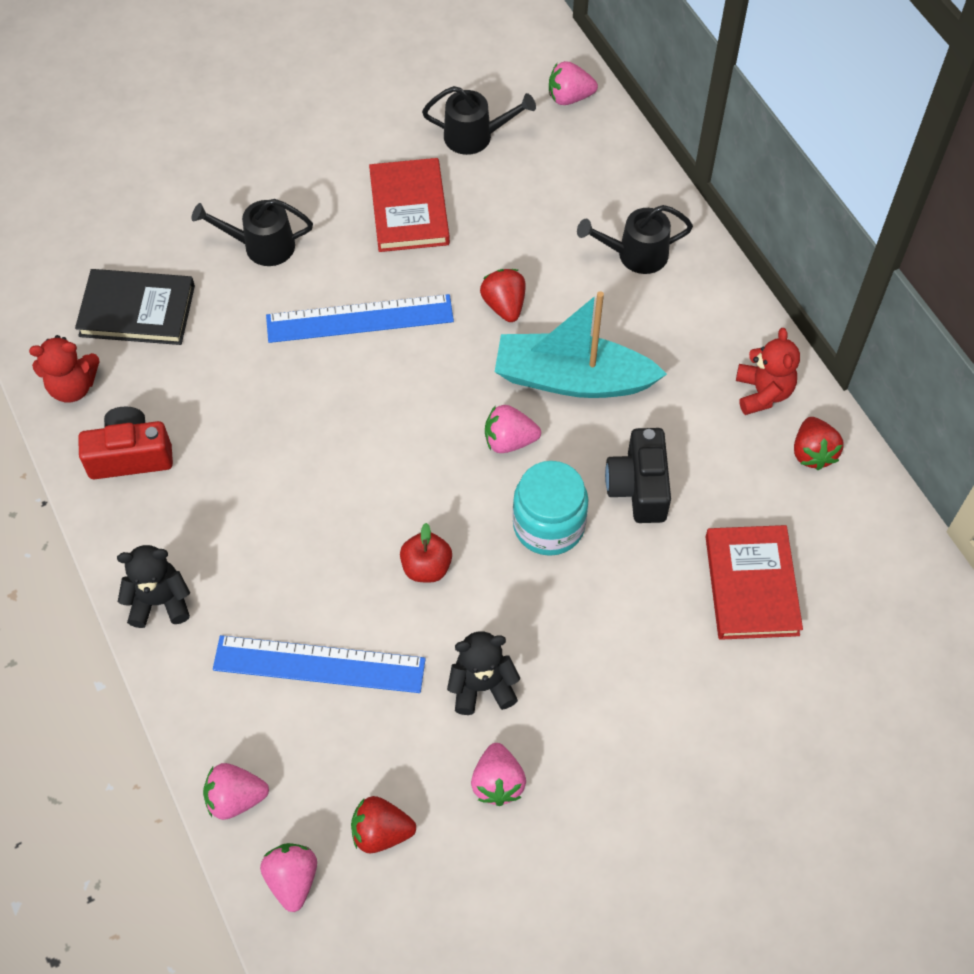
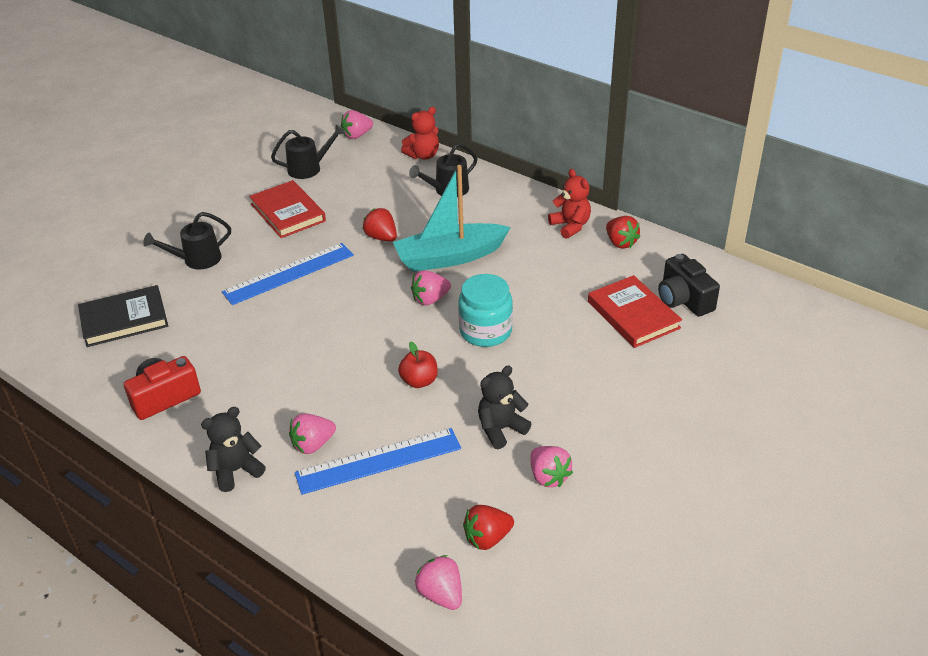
camera: 25 degrees left, 20 degrees down
(73, 386) = (97, 375): red teddy bear -> red teddy bear (423, 155)
(236, 798) = (366, 563): pink strawberry -> pink strawberry (313, 444)
(638, 487) = (529, 293): black camera -> black camera (683, 299)

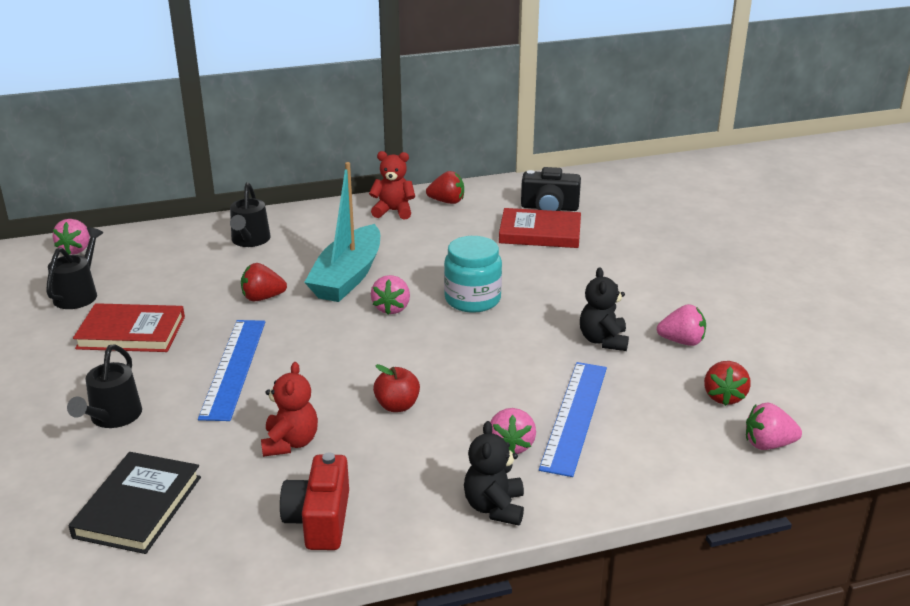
camera: 55 degrees left, 10 degrees down
(419, 381) = (495, 356): red apple -> red apple (397, 406)
(423, 155) = (175, 231): red teddy bear -> red teddy bear (290, 443)

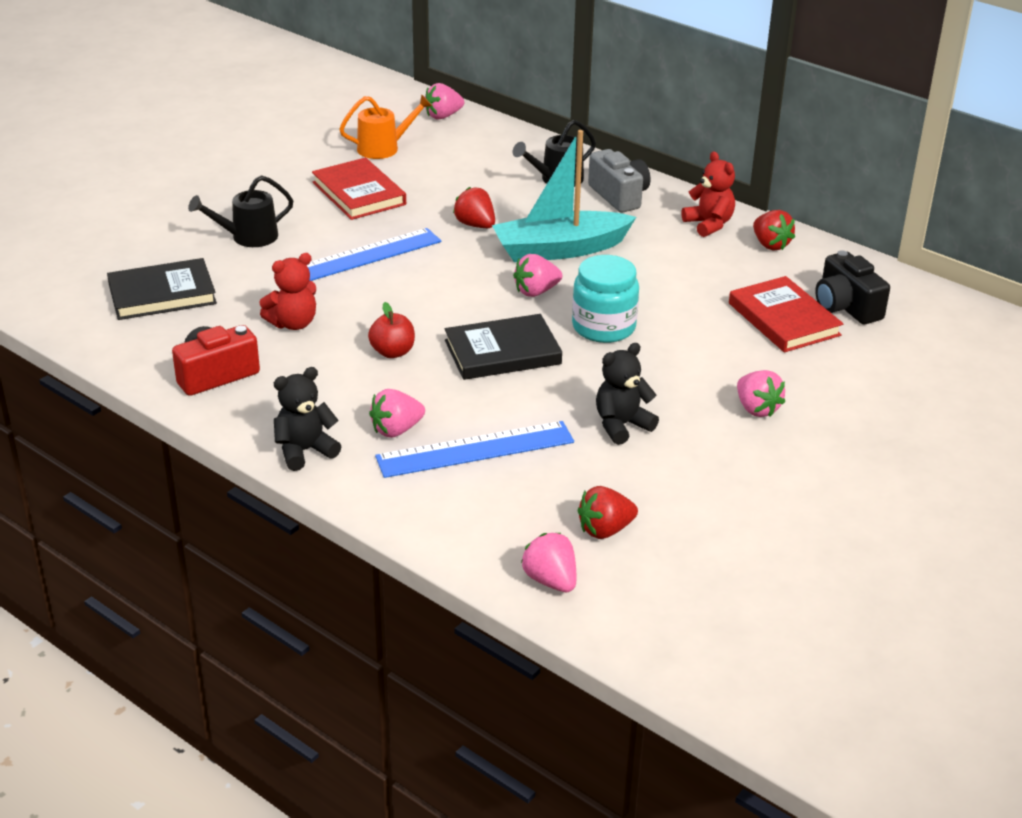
camera: 55 degrees right, 5 degrees up
(79, 294) = (384, 148): black watering can -> orange watering can
(309, 227) = (619, 196): none -> grey camera
(457, 354) = (502, 352): none -> black book
(682, 341) = (678, 474): pink strawberry -> pink strawberry (756, 409)

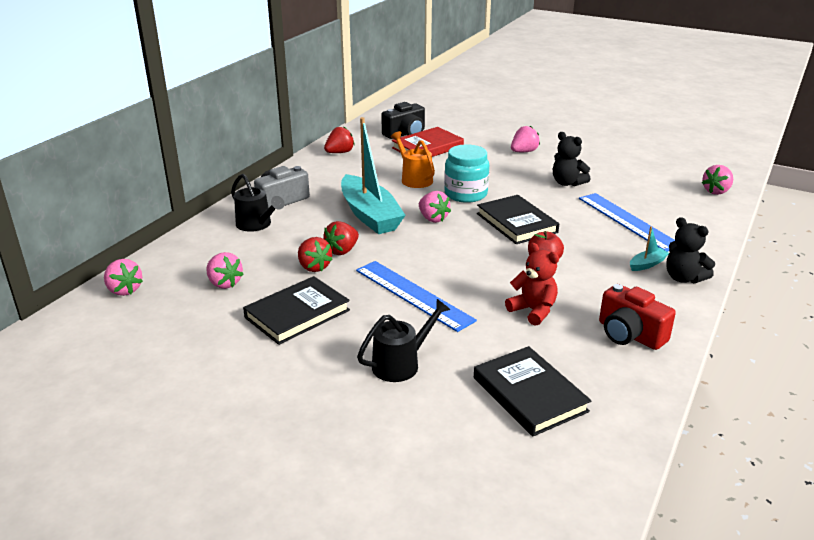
camera: 100 degrees left, 5 degrees down
(248, 237) = (401, 364): black watering can -> black watering can turned 90 degrees counterclockwise
(351, 431) = (647, 264): none -> turquoise boat
(359, 193) = (297, 314): red book -> black book
(384, 148) = (197, 314): orange watering can -> orange watering can (414, 179)
(396, 430) = (631, 248): pink strawberry -> pink strawberry (224, 283)
(605, 530) = (663, 181): red strawberry -> red strawberry (314, 267)
(709, 224) = (317, 170): red teddy bear -> none

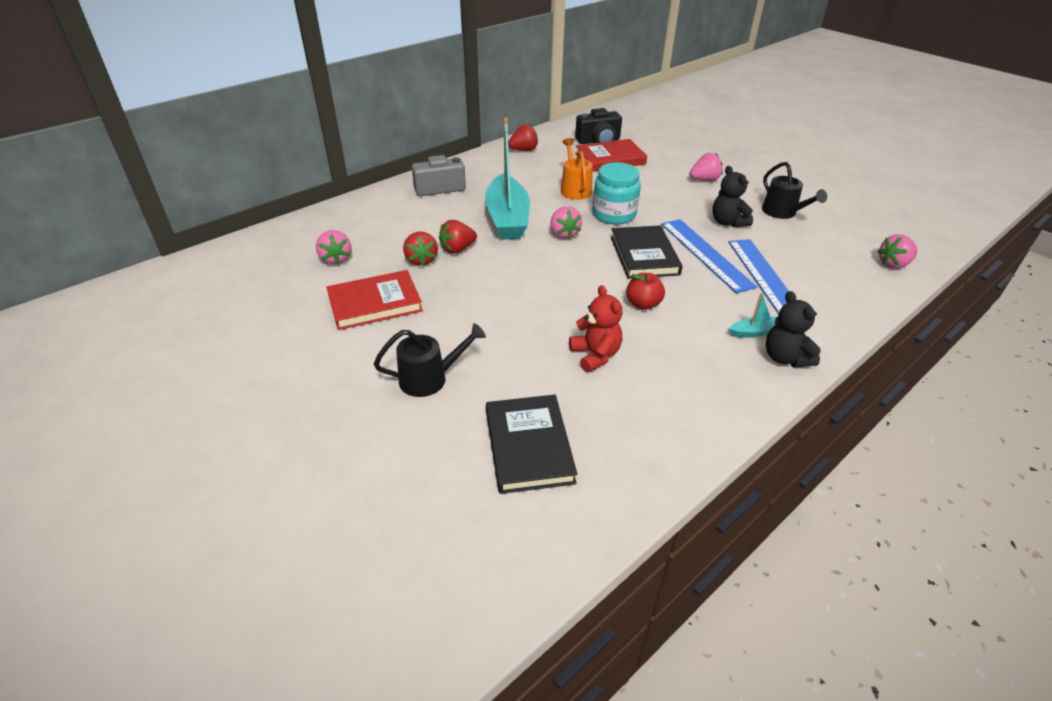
camera: 20 degrees right, 10 degrees up
(124, 290) = (254, 247): pink strawberry -> none
(257, 225) = (402, 208): black watering can -> black watering can (782, 213)
(297, 314) = (375, 303): black book -> red book
(413, 295) = (491, 309): blue ruler -> blue ruler (705, 254)
(629, 334) = (679, 408): red camera -> none

